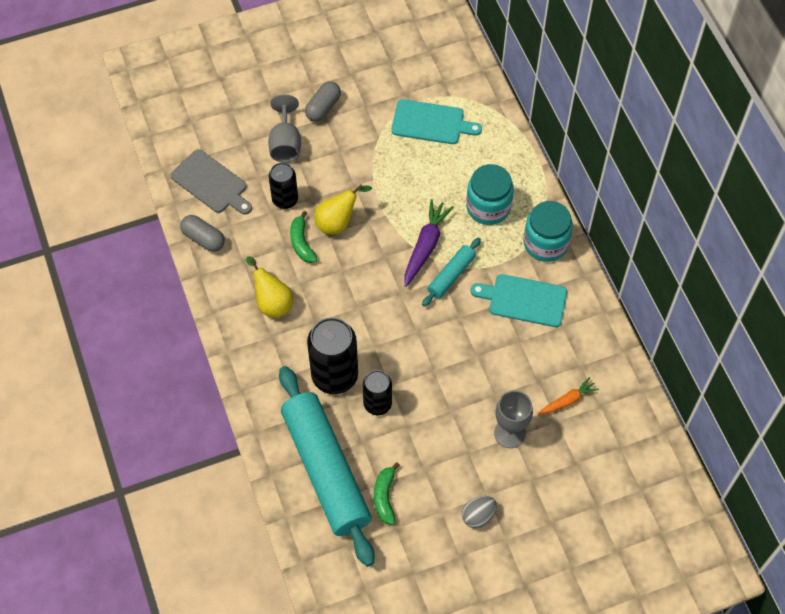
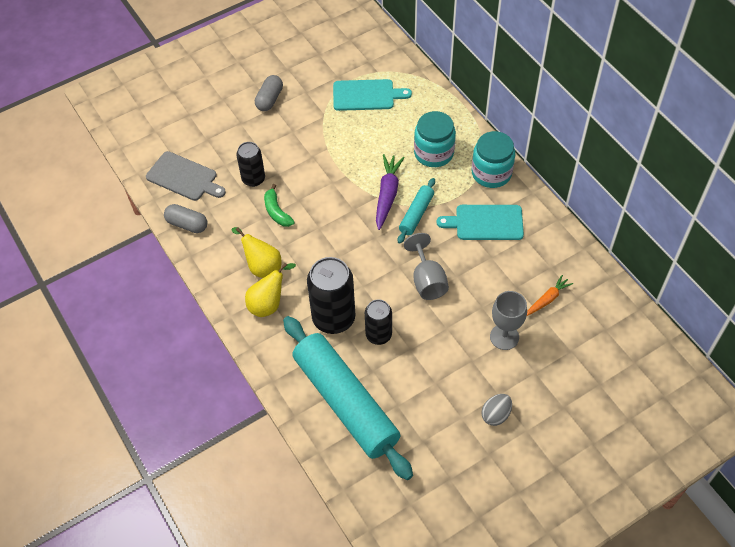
camera: 10 degrees left, 5 degrees down
(285, 144) = (243, 134): grey goblet -> grey goblet (427, 281)
(338, 222) = (305, 189): yellow pear -> yellow pear (268, 304)
(384, 497) = (406, 415): green banana -> none

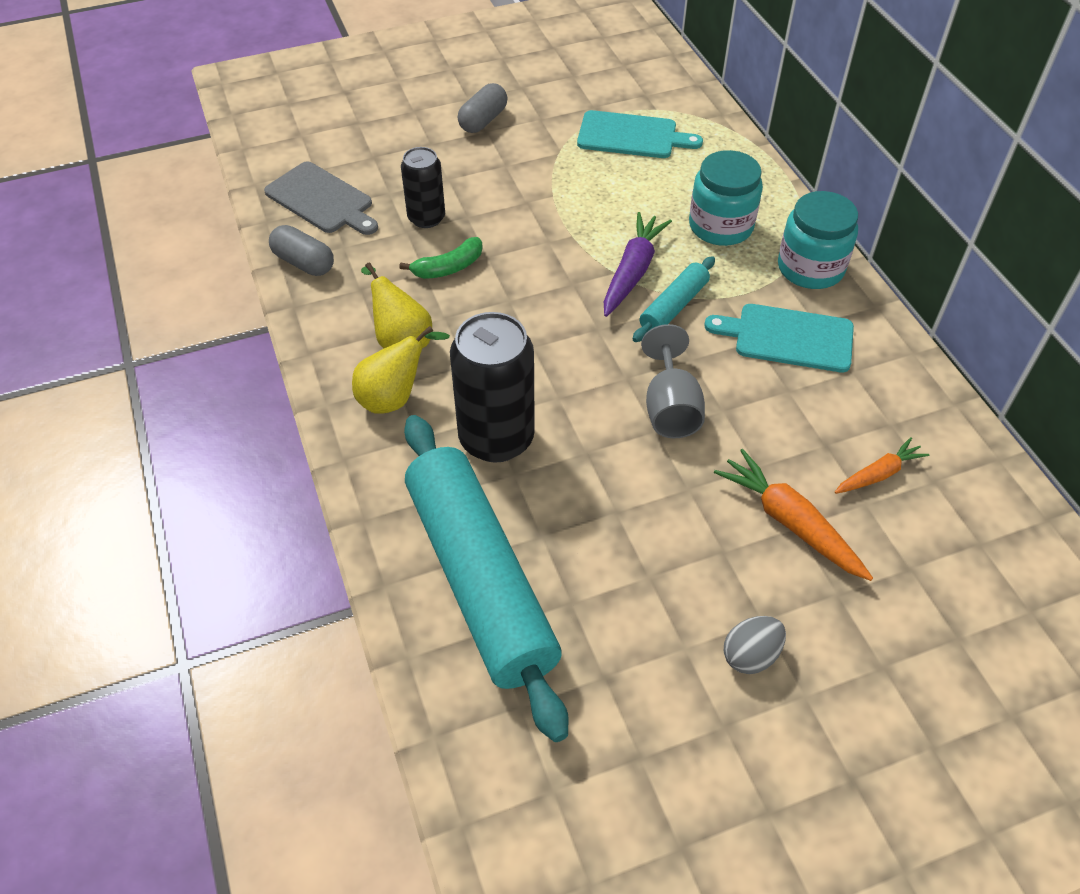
camera: 10 degrees right, 5 degrees down
(277, 212) = (449, 267): green banana -> green banana turned 105 degrees counterclockwise
(378, 335) = (566, 478): black can -> none
(504, 337) = (790, 522): grey goblet -> orange carrot

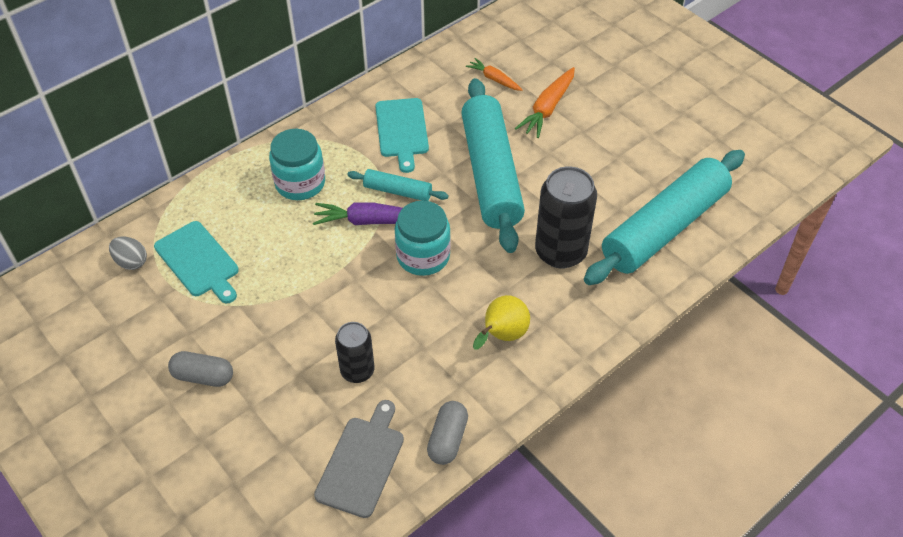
camera: 110 degrees left, 0 degrees up
(394, 398) = (556, 319): yellow pear -> none
(449, 267) = (411, 334): green banana -> none
(631, 136) = (198, 261): turquoise cutting board -> turquoise cutting board turned 150 degrees clockwise
(670, 408) = (491, 174): grey goblet -> turquoise rolling pin
(750, 655) = (638, 110): grey egg -> grey egg (131, 262)
(810, 268) = (329, 130): turquoise jar -> turquoise jar (423, 256)

